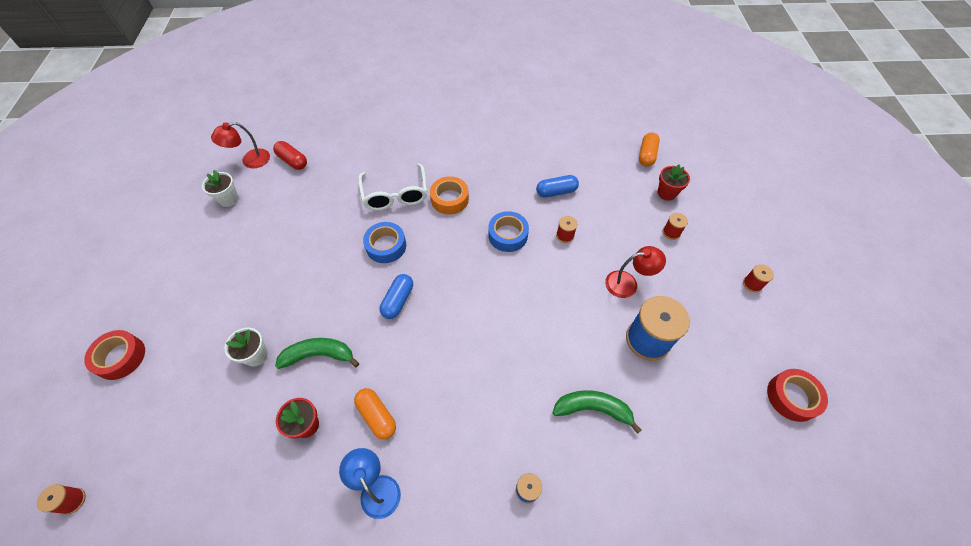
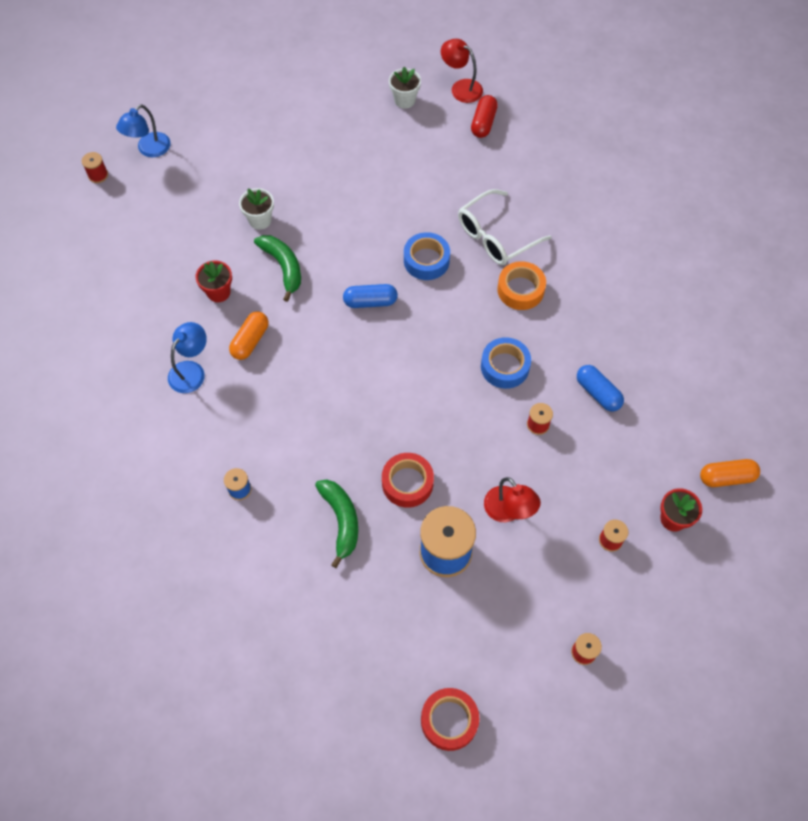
camera: 65 degrees right, 5 degrees up
(90, 430) = (149, 149): none -> blue lamp
(120, 357) = (212, 128): red tape -> red tape (407, 483)

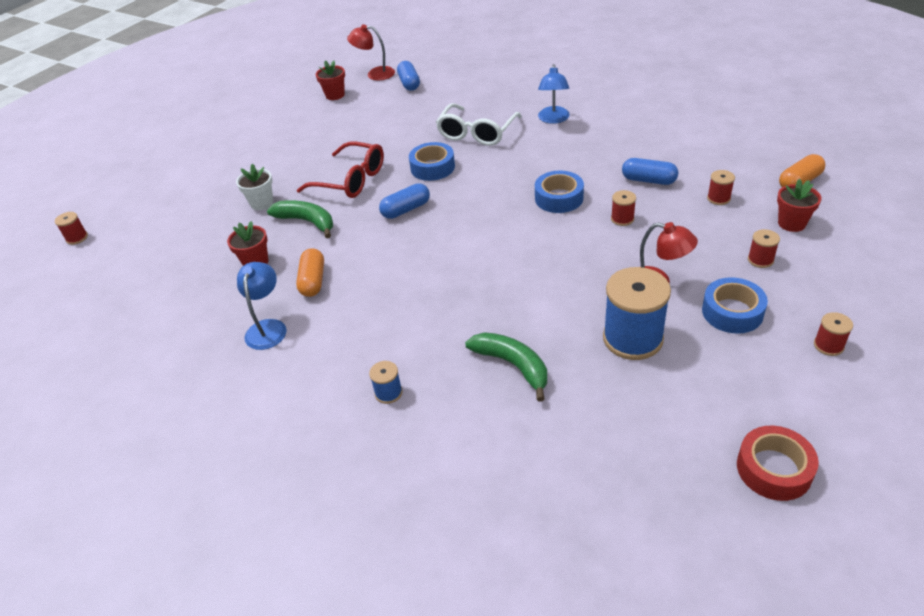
camera: 25 degrees left, 20 degrees down
(149, 149) = (120, 203): blue lamp -> blue lamp (553, 119)
(348, 235) = (351, 180): none -> red glasses
(404, 100) = (335, 95): white flower pot -> red flower pot
(407, 483) = (550, 308): red tape -> none
(483, 123) = (409, 83): red capsule -> blue capsule
(520, 290) = (526, 152): orange tape -> none
(540, 576) = (732, 312): none -> blue tape
(638, 452) = (718, 198): none -> red spool

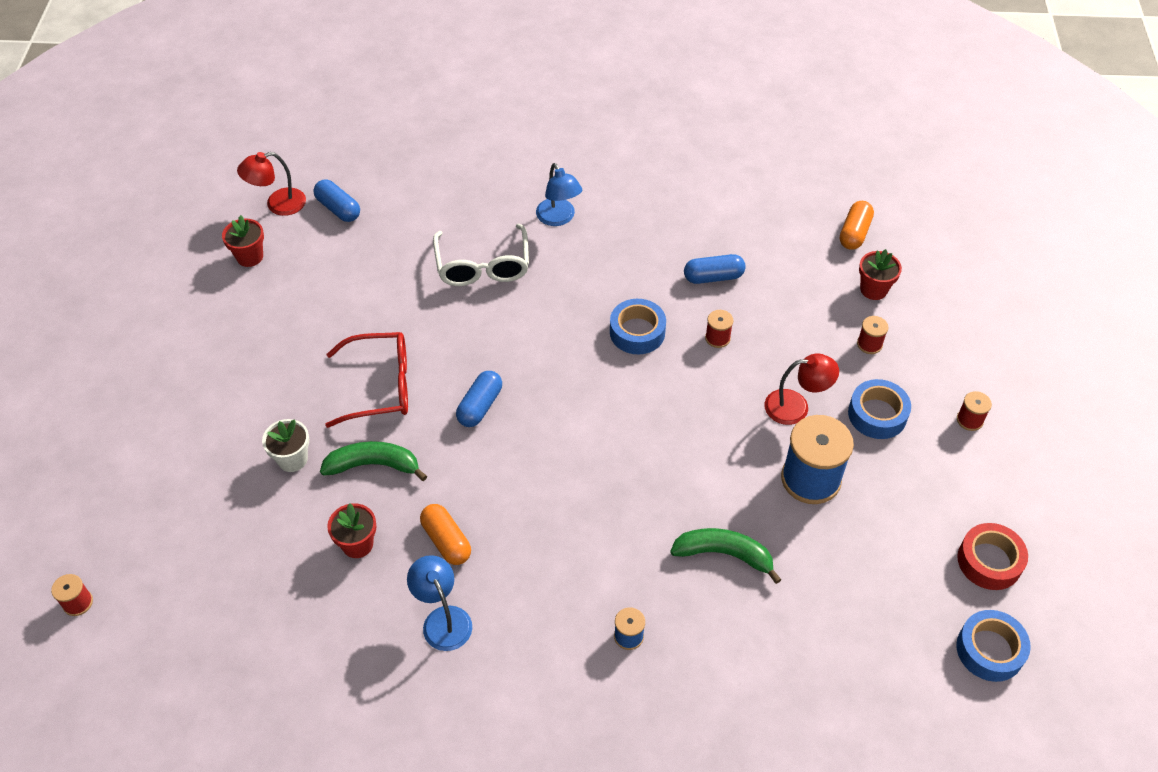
camera: 35 degrees left, 10 degrees up
(432, 167) = (467, 335): blue tape -> blue tape (989, 650)
(718, 198) = (793, 279): red spool -> none

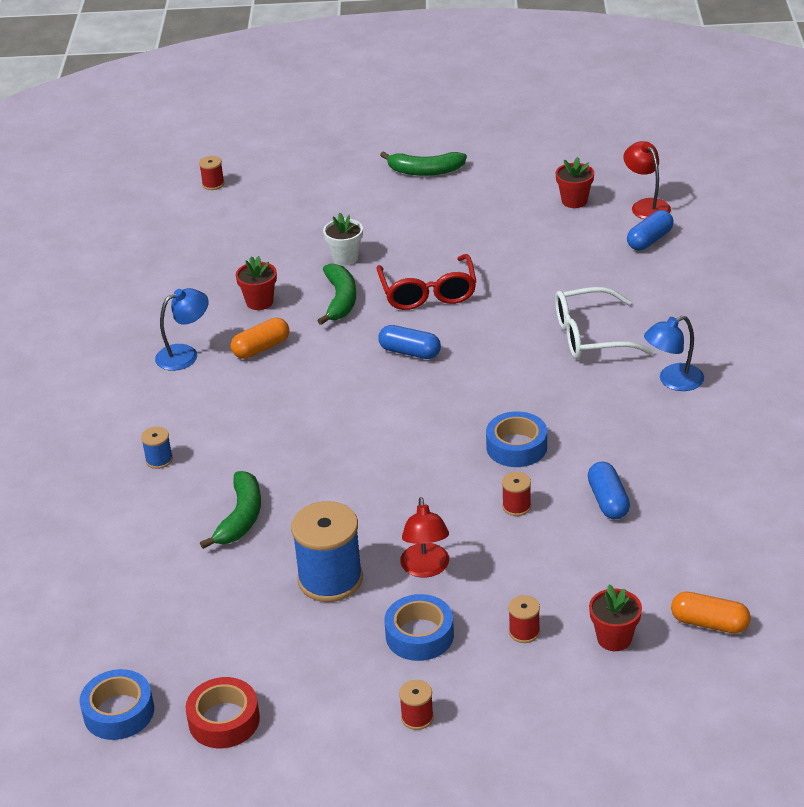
camera: 90 degrees right, 15 degrees down
(139, 378) = (425, 171): none -> green banana

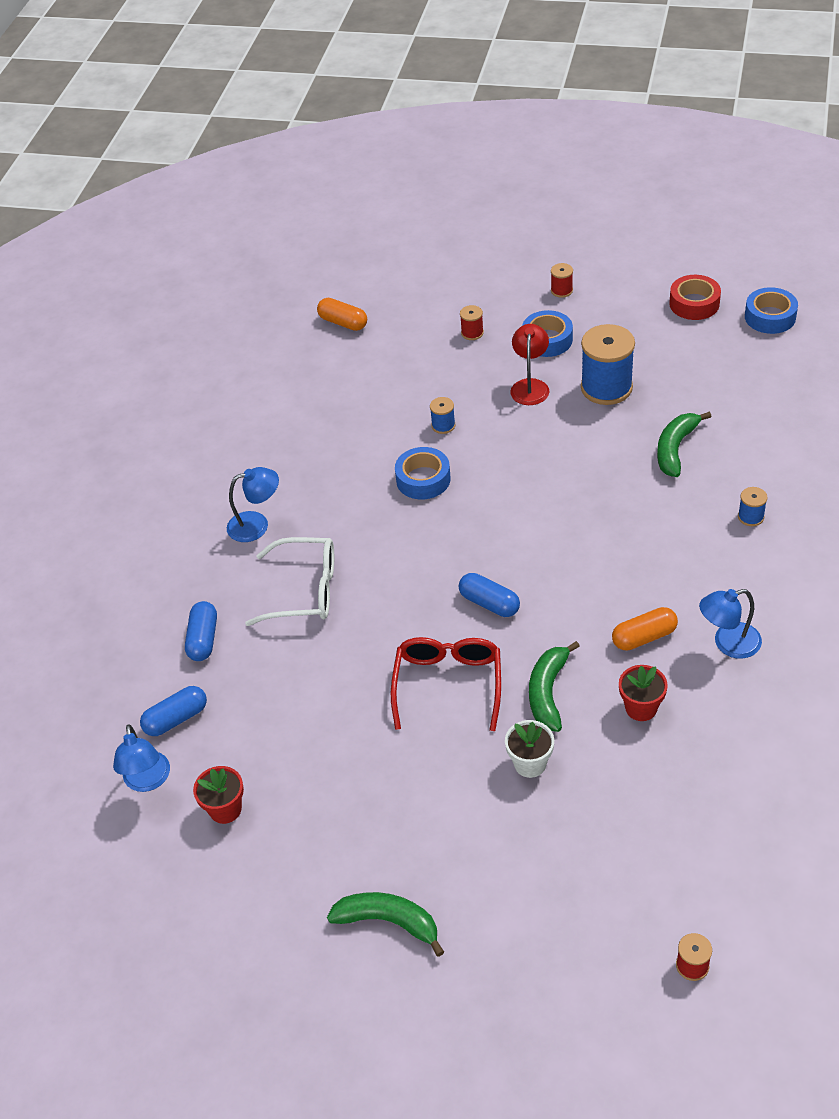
camera: 165 degrees left, 10 degrees up
(516, 506) = (443, 425): red spool -> blue spool
(608, 501) = (369, 420): blue capsule -> blue capsule (203, 639)
(614, 638) = (412, 321): red flower pot -> none
(646, 205) = (147, 781): red lamp -> blue lamp

